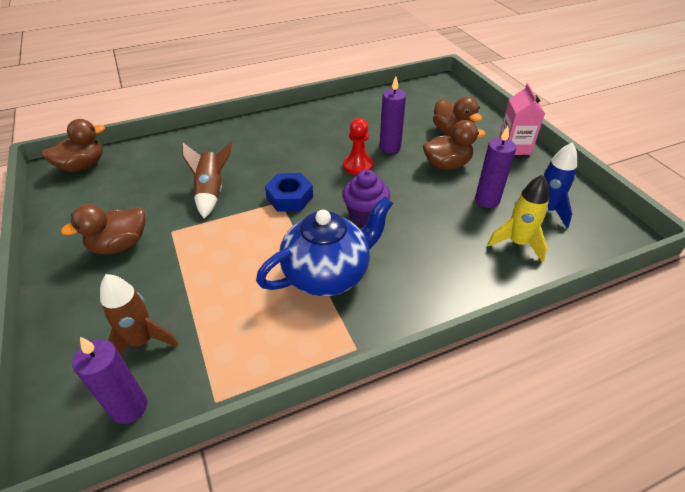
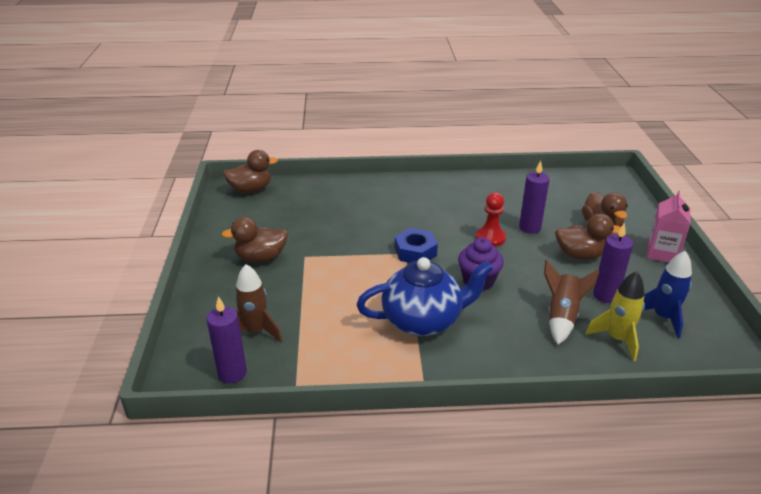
camera: 20 degrees right, 10 degrees down
(211, 192) = (349, 232): brown rocket -> brown rocket (562, 316)

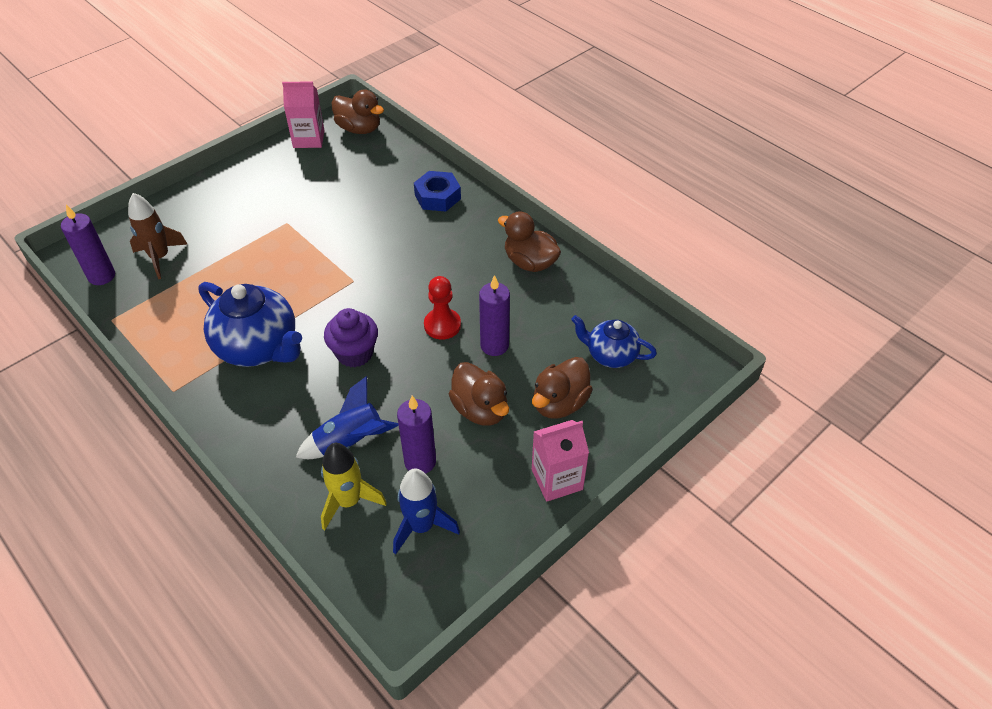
camera: 50 degrees right, 15 degrees up
(227, 212) = (309, 139): none -> pink carton
(261, 258) = (260, 199): brown duck -> brown duck (530, 262)
(415, 251) = (363, 285): blue nut -> blue nut (437, 197)
(562, 316) = (350, 442): brown rocket -> blue rocket
(578, 196) = (610, 355): none -> blue teapot

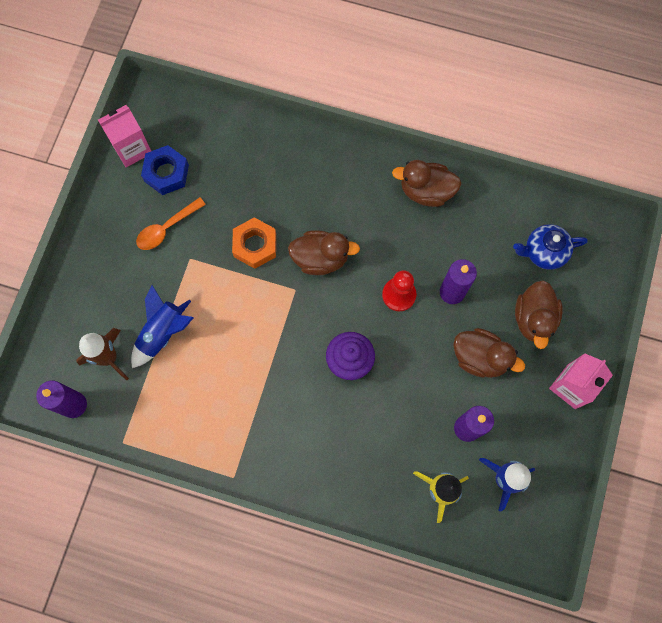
camera: 30 degrees left, 25 degrees up
(258, 347) = (268, 398): blue teapot -> none
(287, 196) = (166, 228): none -> orange spoon
(347, 237) = (255, 245): none -> orange nut
(350, 442) = (405, 441): blue rocket -> blue rocket (163, 333)
(359, 129) = (170, 111): brown duck -> brown duck (320, 258)
(437, 197) = (300, 158): blue nut -> blue nut (166, 173)

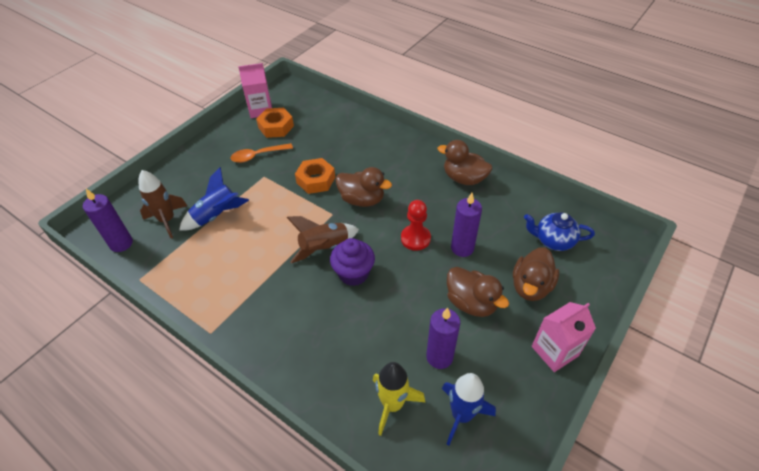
camera: 20 degrees right, 25 degrees down
(166, 173) = (276, 127): blue nut -> orange nut
(305, 338) = (324, 248): none -> brown rocket

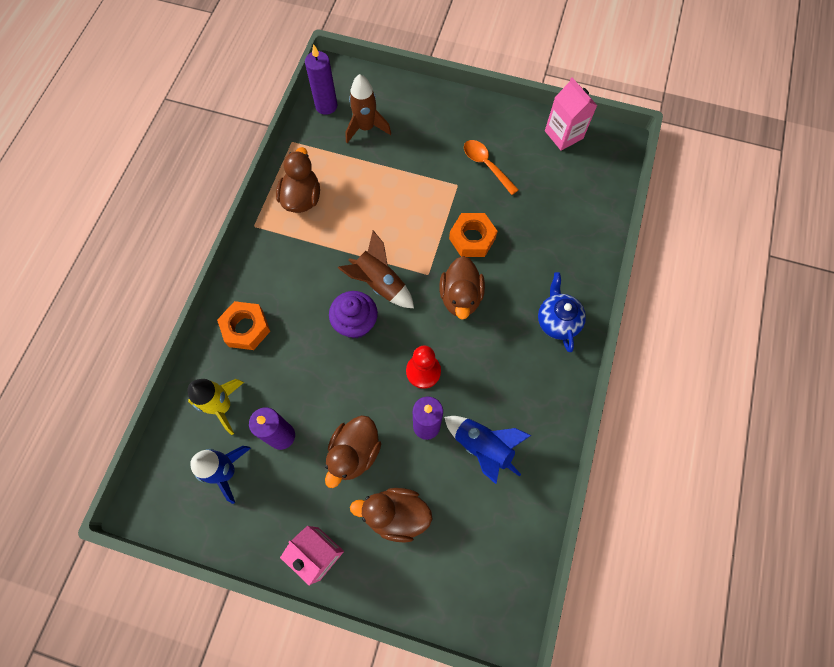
camera: 70 degrees right, 20 degrees up
(217, 215) = (387, 167): blue rocket -> blue rocket (482, 447)
(276, 127) = (541, 163): orange nut -> orange nut (246, 328)
(464, 178) = (540, 402): brown duck -> brown duck (302, 198)
(553, 240) = (474, 532): blue teapot -> blue teapot (557, 321)

